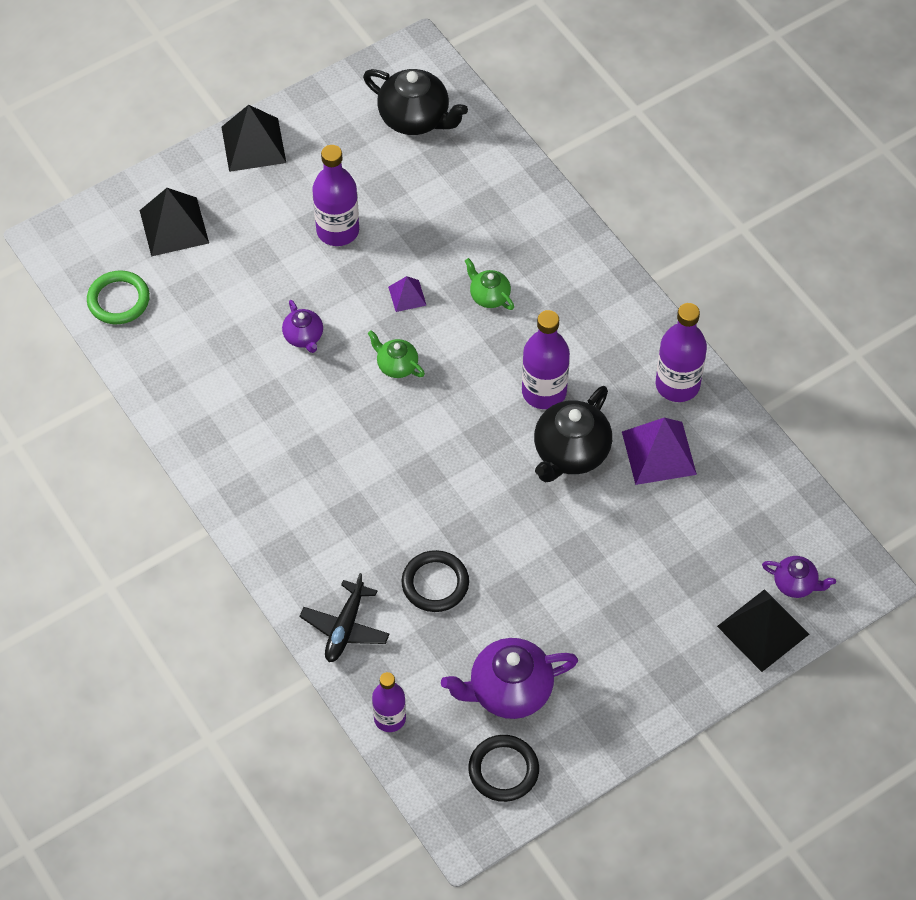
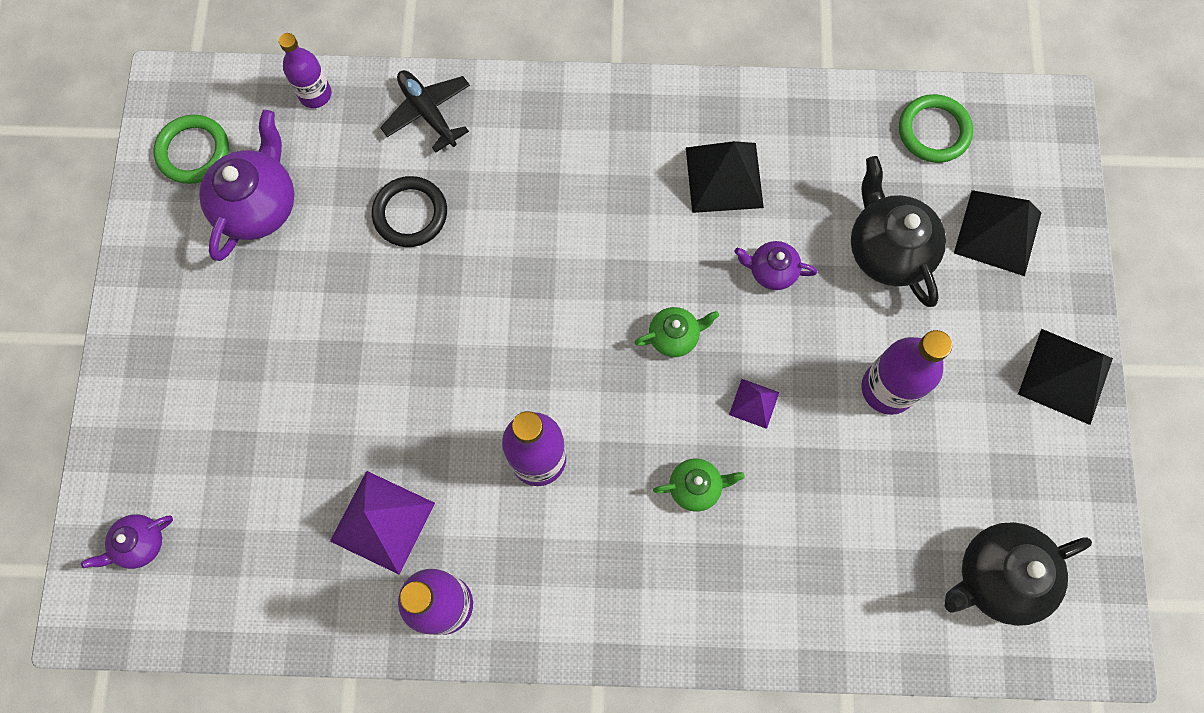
camera: 125 degrees right, 15 degrees up
(503, 770) = (193, 151): black ring -> green ring
(570, 453) = (449, 433): black teapot -> black teapot (887, 250)
(763, 630) = (123, 473): black pyramid -> black pyramid (724, 177)

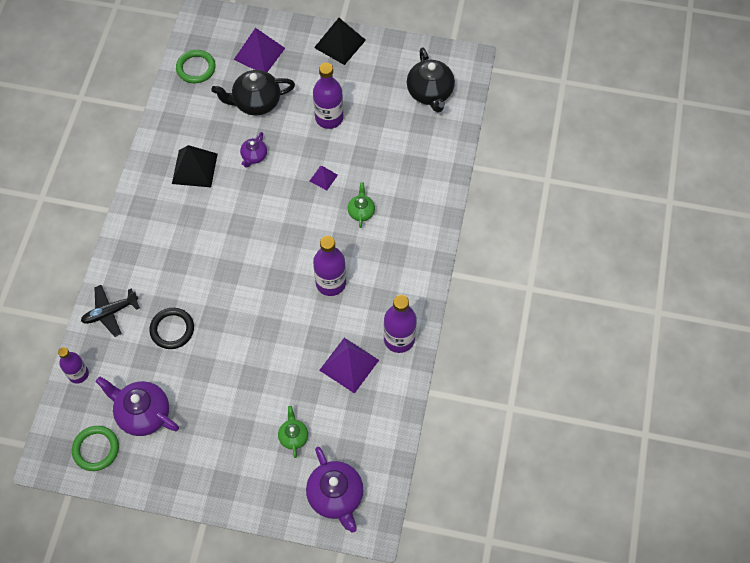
camera: 80 degrees left, 10 degrees down
(140, 544) = (336, 496): purple teapot -> purple teapot, size x1.84
(674, 336) = (279, 207): green teapot -> green teapot (293, 436)
(997, 232) = (259, 54): black pyramid -> purple pyramid

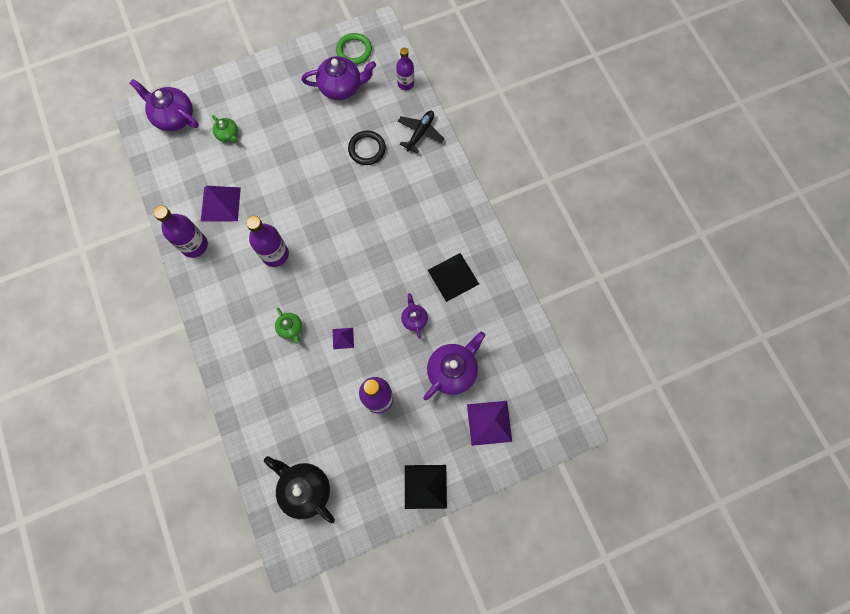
camera: 145 degrees right, 10 degrees up
(196, 68) = (531, 368): green ring -> none
(256, 102) = (452, 370): black teapot -> purple teapot

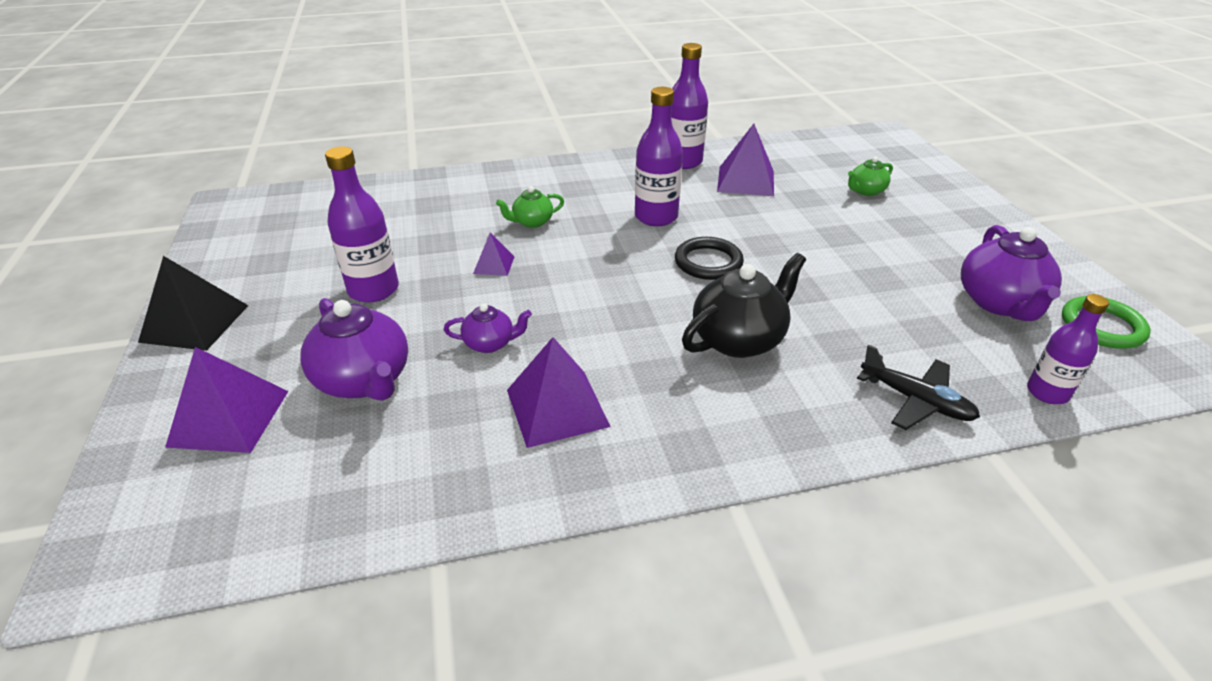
camera: 100 degrees right, 35 degrees down
(174, 117) = (887, 155): purple teapot -> none
(305, 489) = (296, 218): black teapot -> black teapot (739, 339)
(367, 149) = (861, 321): black ring -> black ring (708, 262)
(453, 277) = (557, 407): black pyramid -> purple pyramid

